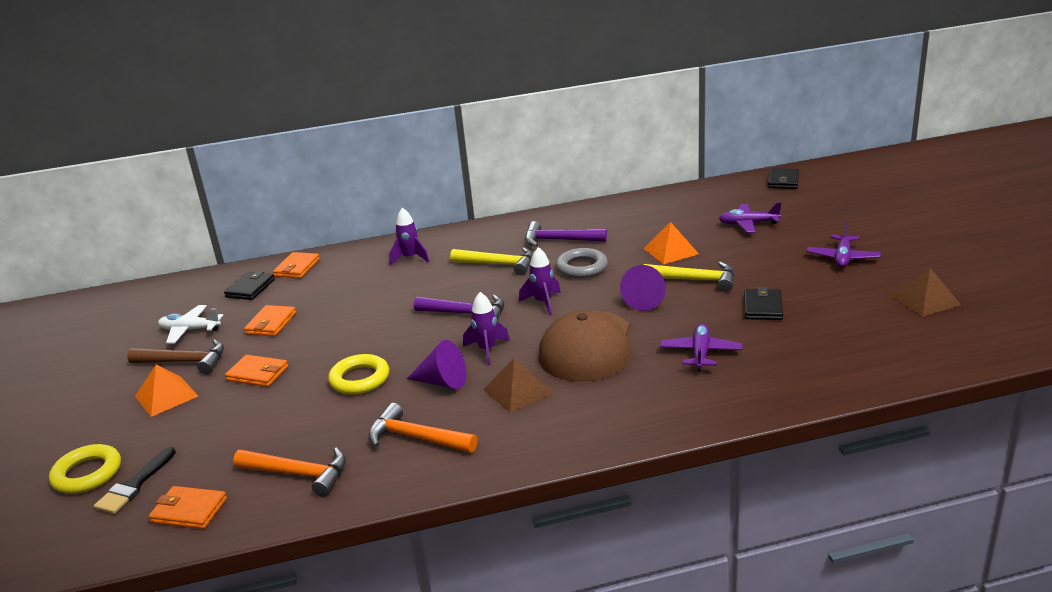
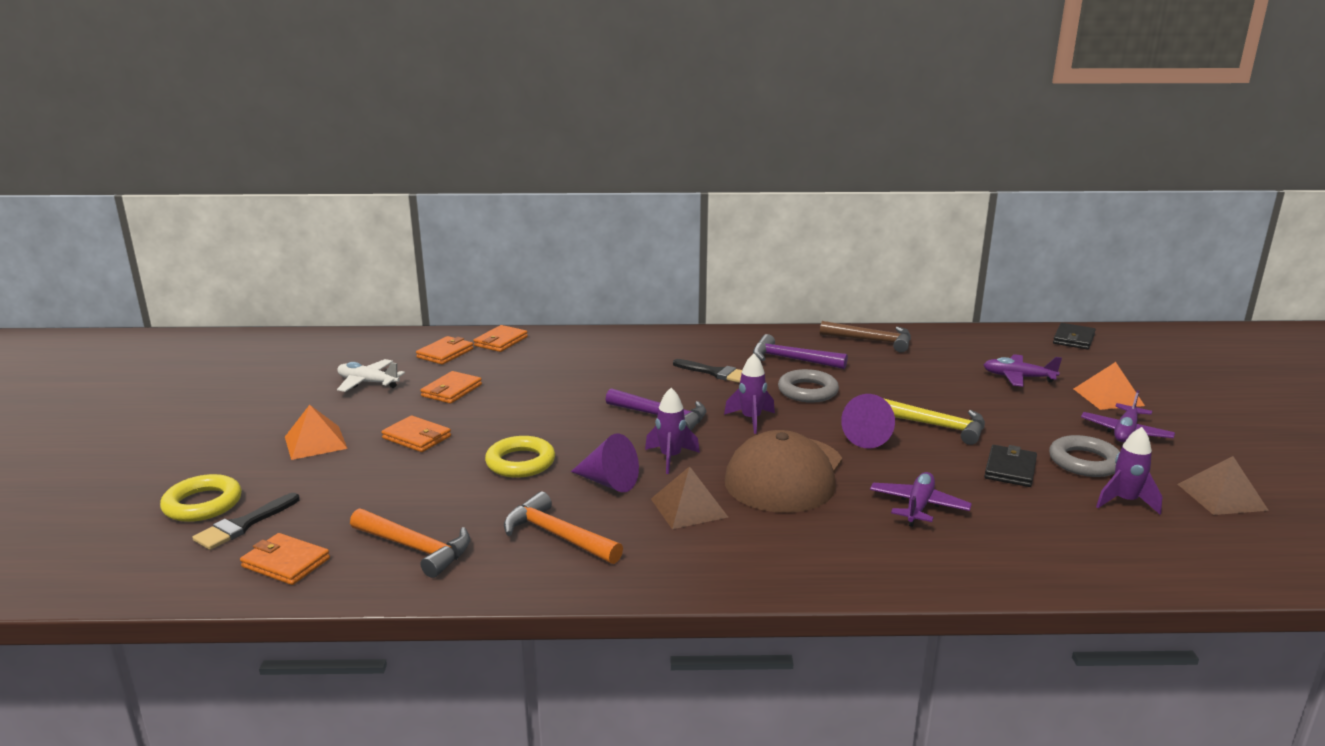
camera: 10 degrees right, 5 degrees down
(184, 362) = (348, 412): brown hammer -> brown hammer (871, 341)
(250, 288) = (445, 353): black wallet -> orange wallet
(410, 258) = (622, 351): purple rocket -> purple rocket (1125, 502)
(498, 264) = (715, 373): yellow hammer -> black brush
(671, 251) = (916, 391): orange pyramid -> orange pyramid (1108, 397)
(818, 290) = (1084, 462): none -> grey ring

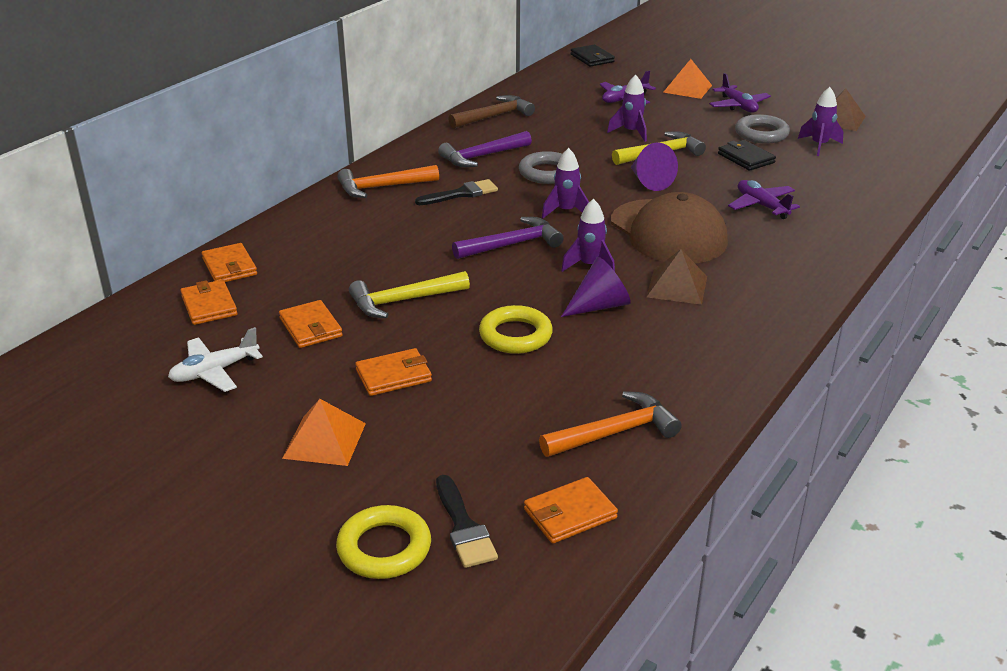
camera: 55 degrees left, 10 degrees up
(523, 407) = (403, 301): none -> yellow hammer
(557, 536) = (663, 356): orange hammer -> orange hammer (383, 187)
(954, 401) = (631, 132): none -> purple rocket

